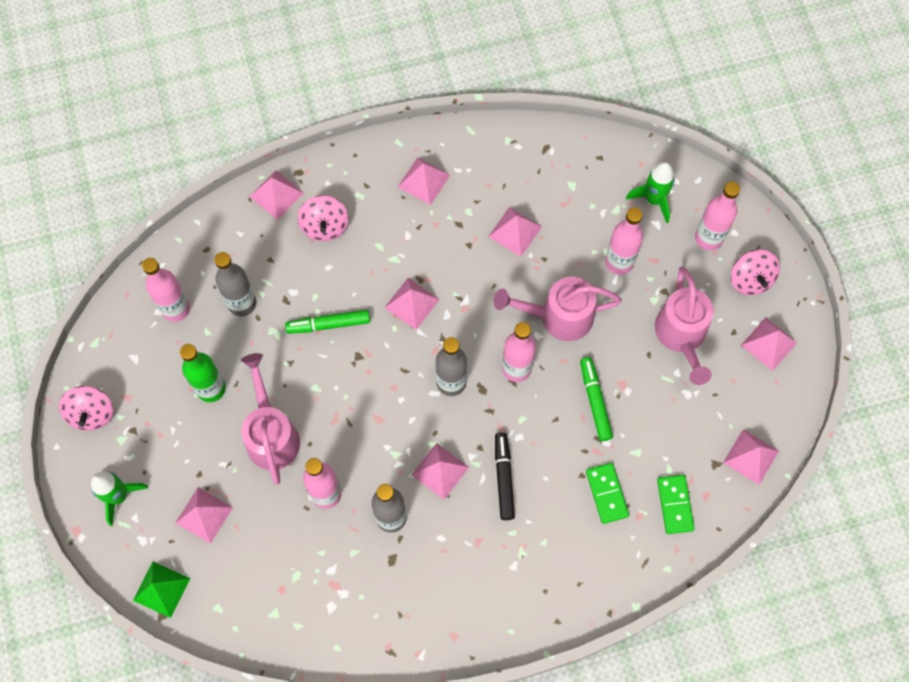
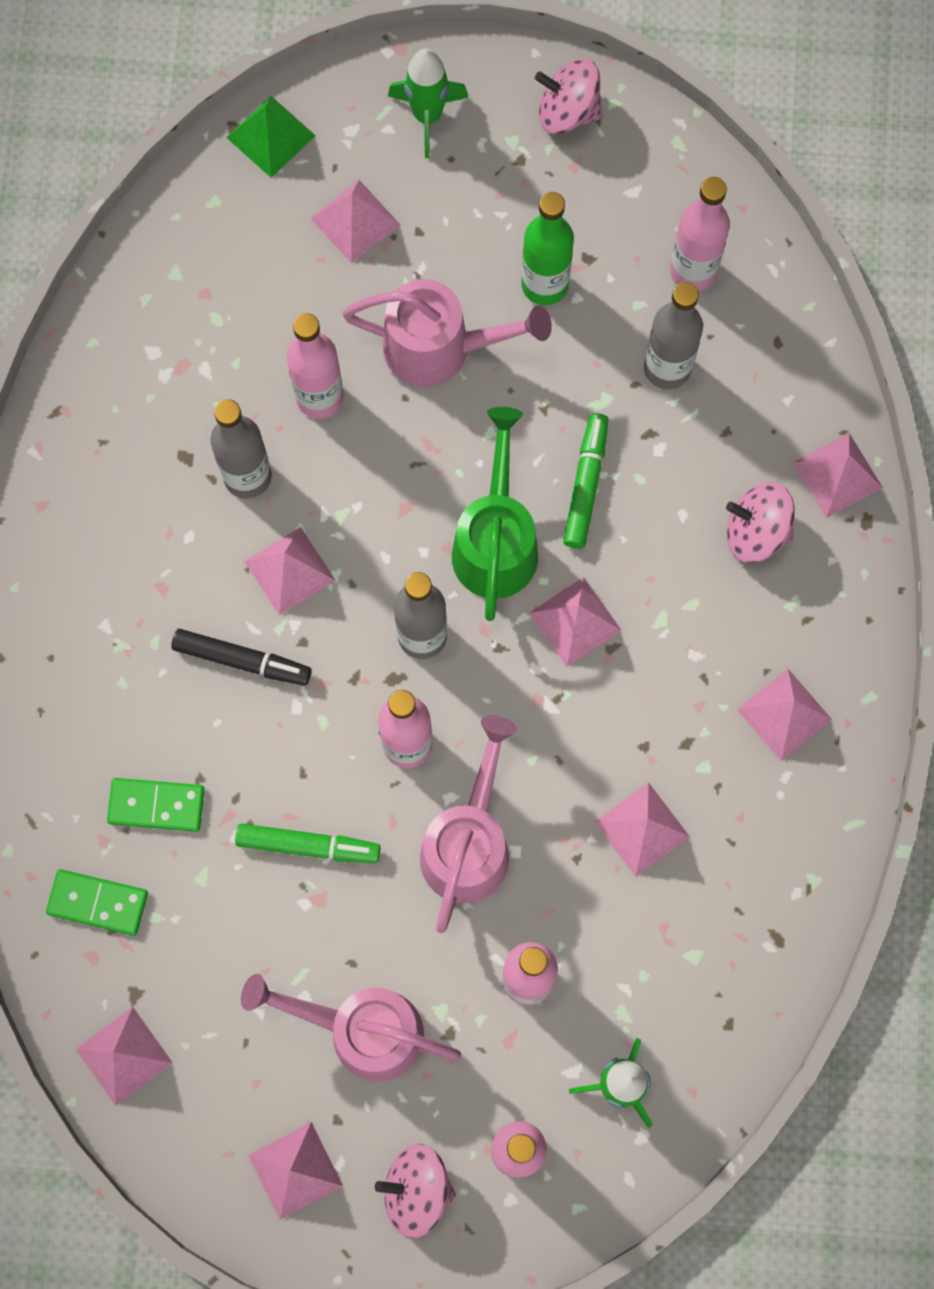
camera: 110 degrees right, 5 degrees up
(380, 362) = (496, 541): none -> green watering can

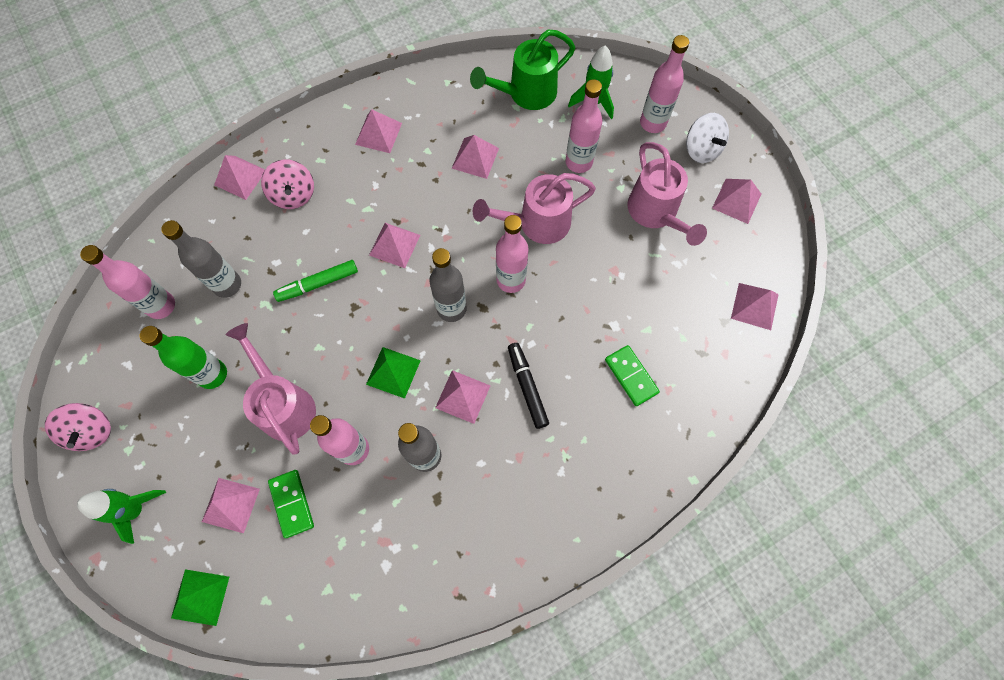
camera: 125 degrees left, 5 degrees down
(98, 903) = (699, 369): green domino -> green domino (292, 503)
(308, 846) = (594, 291): green marker -> none
(387, 505) = (393, 372): none -> green pyramid
(417, 1190) = (702, 149): pink spinning top -> white spinning top
(496, 541) = (377, 306): green watering can -> green watering can (526, 94)

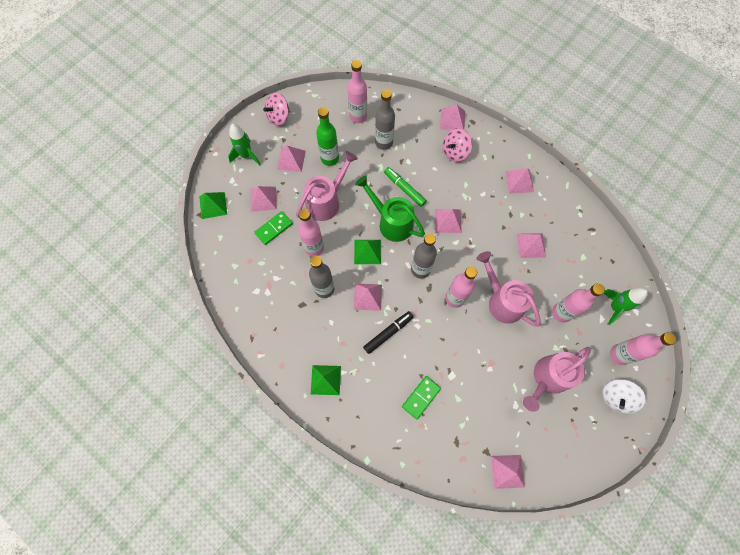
camera: 70 degrees right, 0 degrees up
(526, 94) = (596, 260): green watering can -> green watering can (391, 222)
(564, 500) = (325, 380): none -> green pyramid
(736, 201) = (586, 435): pink pyramid -> pink pyramid (291, 160)

